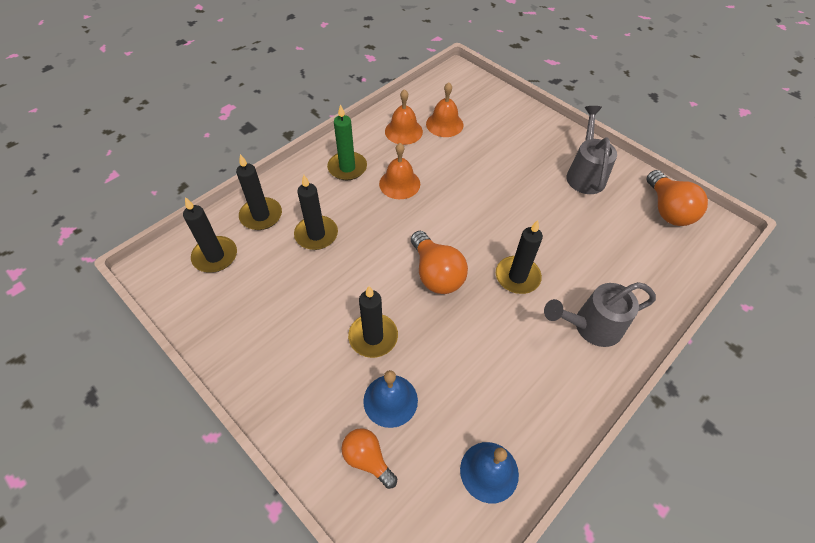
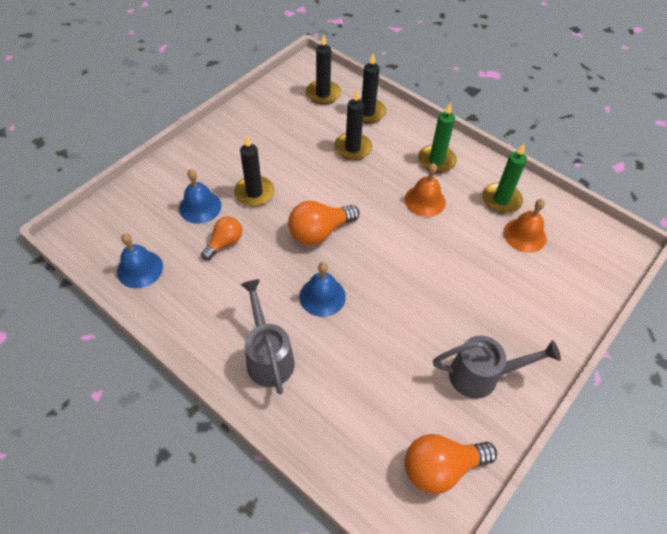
camera: 85 degrees right, 0 degrees up
(367, 459) = (157, 197): orange light bulb -> orange light bulb (224, 243)
(403, 131) = (501, 200): orange bell -> green candle
(517, 277) = (322, 296): black candle -> blue bell

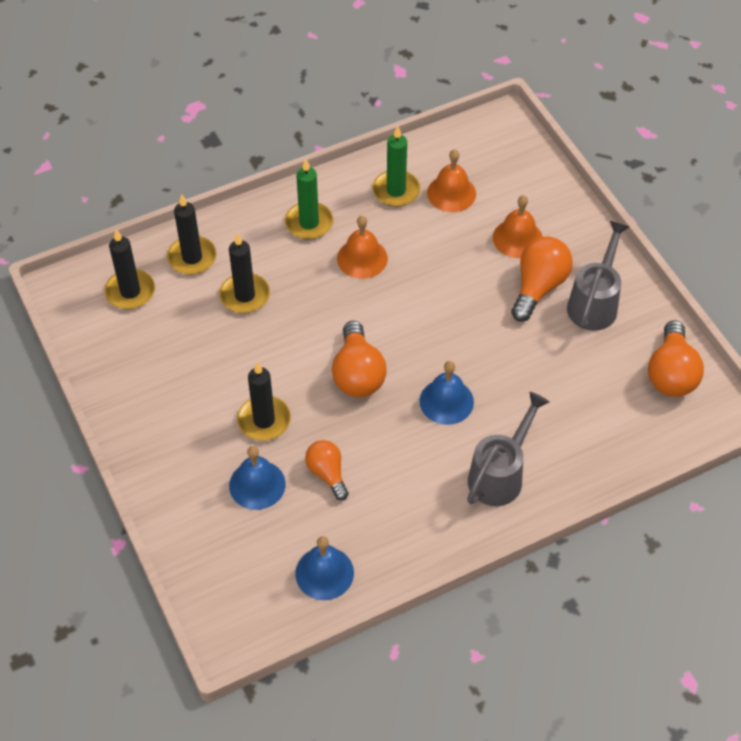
camera: 65 degrees left, 0 degrees up
(268, 356) = (500, 475): grey watering can -> grey watering can turned 120 degrees clockwise
(471, 326) = (538, 287): none -> orange light bulb
(511, 294) = (517, 238): none -> orange bell

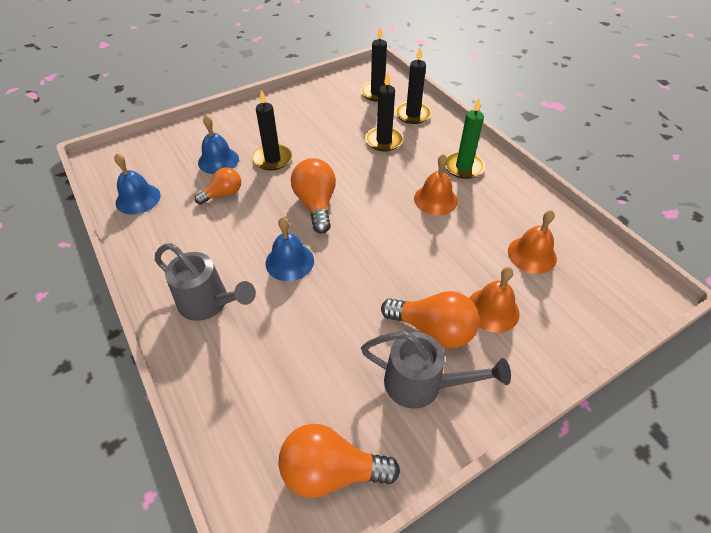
camera: 85 degrees right, 5 degrees down
(358, 374) = (316, 204): orange light bulb -> orange light bulb turned 90 degrees clockwise
(396, 191) = (519, 216): green candle -> none

